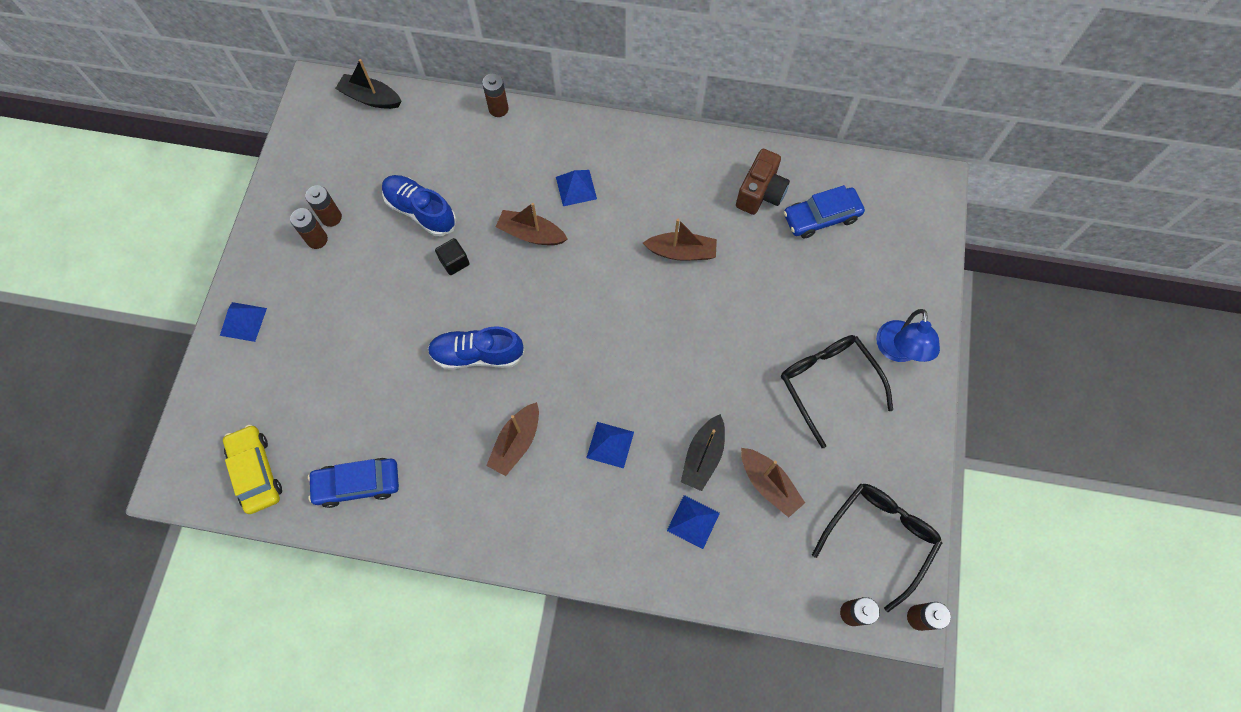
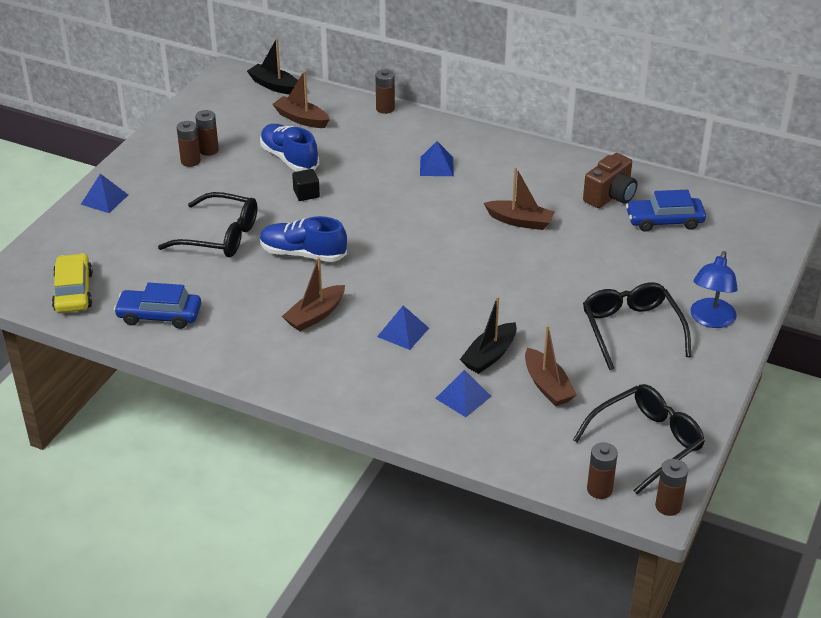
camera: 15 degrees right, 30 degrees down
(383, 348) = (219, 236): none -> black glasses
(531, 234) = (383, 188): brown boat -> brown boat (301, 119)

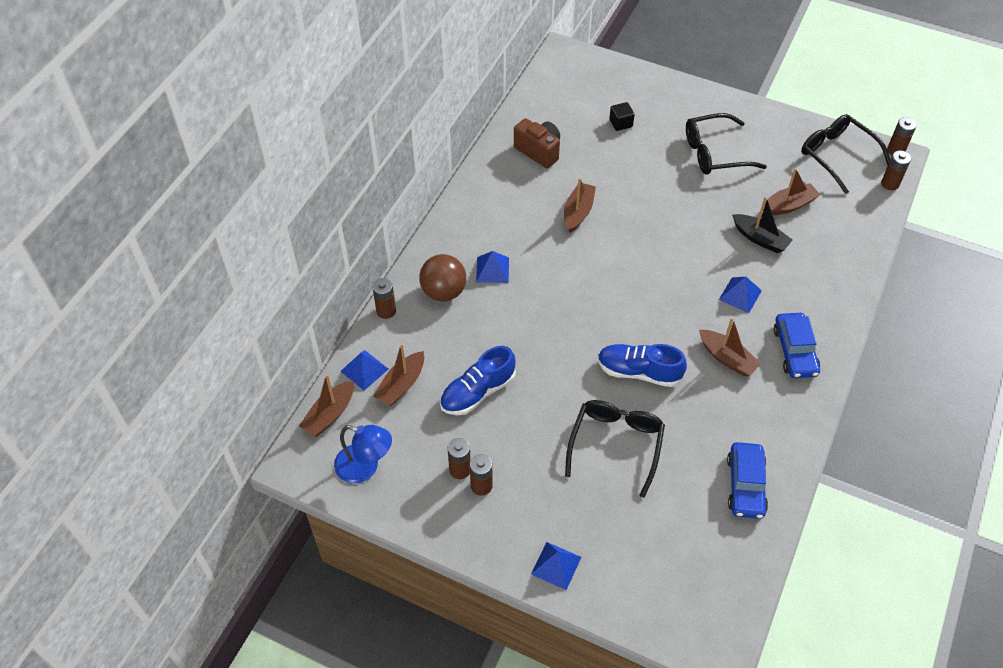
camera: 90 degrees left, 15 degrees up
(73, 291) = (719, 571): yellow car -> none
(274, 86) = (330, 414): black boat -> brown boat
(303, 254) = (639, 372): blue shoe -> blue shoe turned 90 degrees clockwise
(306, 194) = (540, 374): black cube -> black cube (620, 123)
(408, 139) = (443, 292): none -> brown ball
(463, 397) = (811, 256): blue pyramid -> blue pyramid (364, 370)
(664, 221) = (572, 121): blue car -> blue car (794, 351)
(710, 320) = (696, 108): blue lamp -> blue lamp (365, 467)

